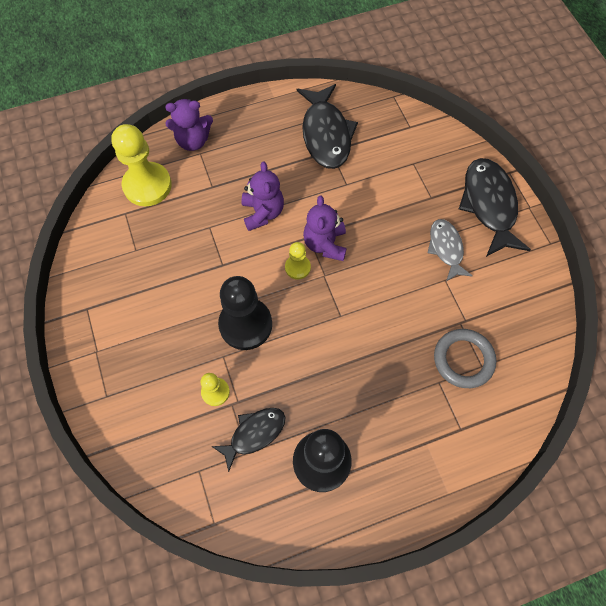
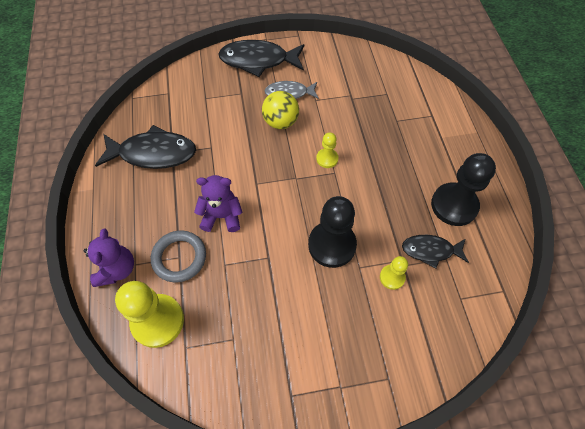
camera: 80 degrees left, 5 degrees down
(254, 434) = (430, 250): black fish -> black fish turned 60 degrees counterclockwise
(297, 267) = (284, 196): yellow pawn -> yellow pawn (327, 159)
(325, 244) = (266, 172): purple teddy bear -> none
(399, 246) = (281, 122): none -> yellow ball
(463, 359) = (381, 103): grey ring -> grey ring (179, 257)

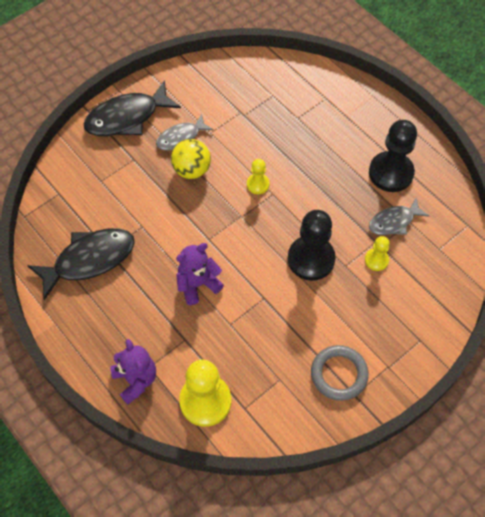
camera: 30 degrees left, 0 degrees up
(179, 257) = (185, 339): grey ring -> grey ring (339, 374)
(430, 250) = (394, 222): black fish -> grey fish

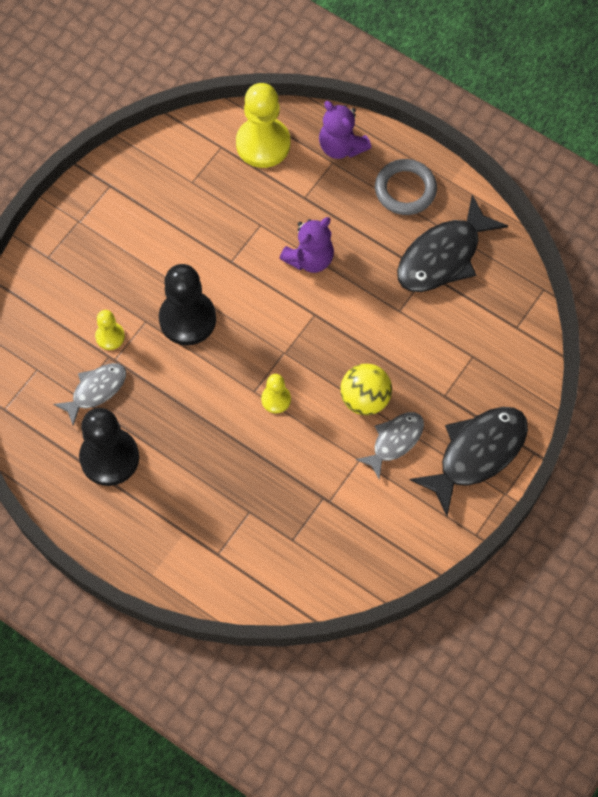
camera: 165 degrees right, 5 degrees up
(339, 374) = (130, 201): grey ring -> grey ring (405, 189)

